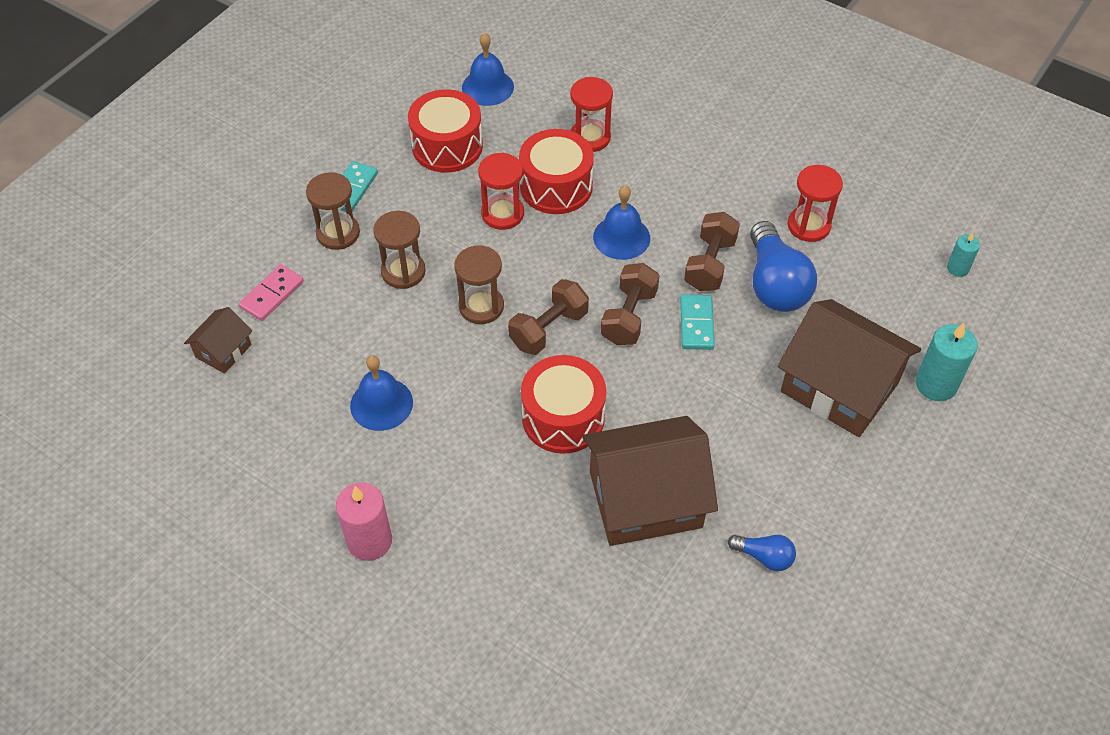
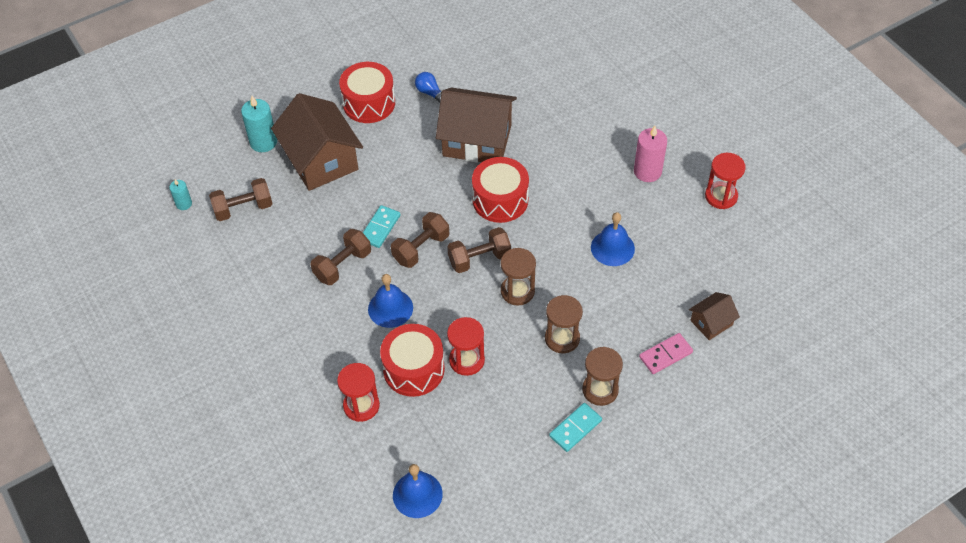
camera: 155 degrees left, 0 degrees up
(447, 146) = (481, 442): red drum -> red drum (369, 103)
(775, 284) = (310, 236): blue light bulb -> none
(808, 225) = (254, 269): red hourglass -> red hourglass (721, 196)
(882, 288) = (243, 208): none -> brown dumbbell

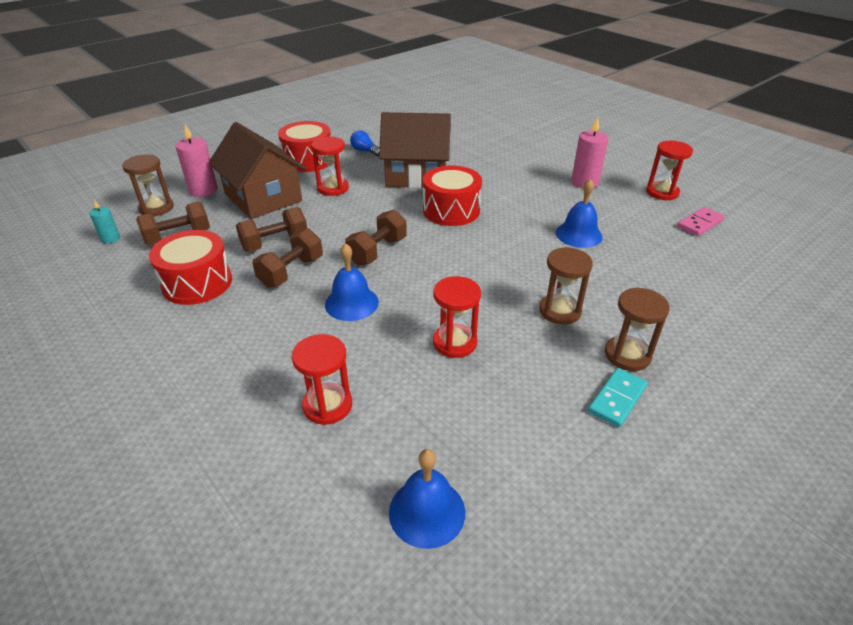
camera: 10 degrees left, 15 degrees down
(263, 142) = (203, 190): turquoise candle -> pink candle
(380, 228) = (330, 239): turquoise domino -> none
(390, 153) = (333, 188): none -> red hourglass
(414, 369) = (391, 358): red drum -> red drum (197, 283)
(479, 259) = (443, 254): brown dumbbell -> brown dumbbell (275, 243)
(517, 291) = (493, 276): brown hourglass -> brown hourglass (156, 208)
(665, 355) = (683, 314): pink domino -> pink domino (699, 223)
(711, 322) = (715, 282): brown house -> none

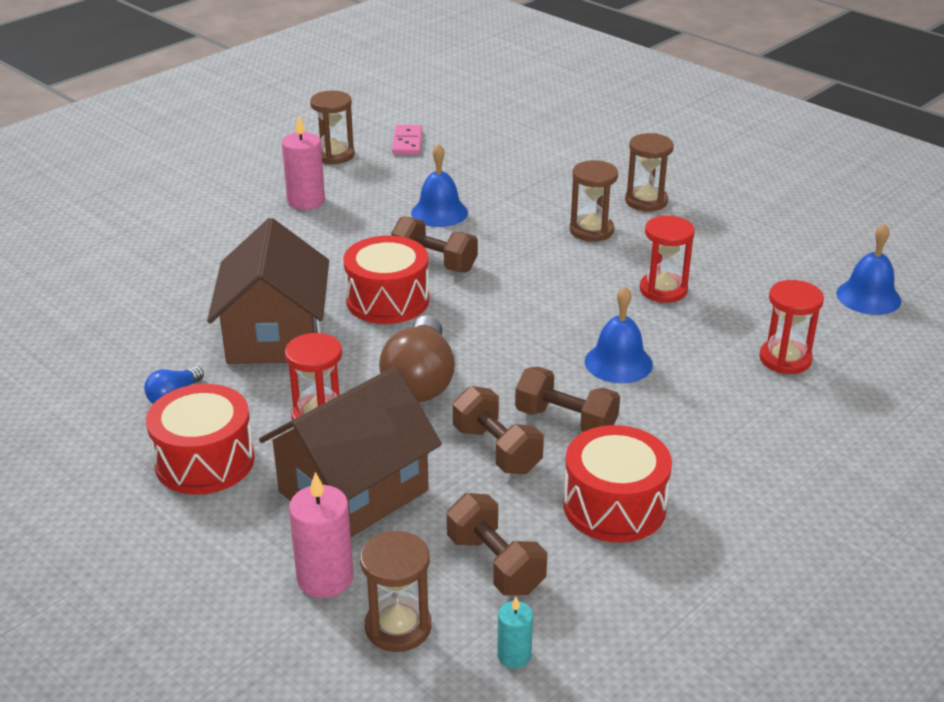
camera: 95 degrees left, 5 degrees down
(356, 220) = (420, 380): none -> brown light bulb
(377, 251) = (501, 353): brown dumbbell -> brown dumbbell (434, 262)
(617, 399) = (705, 210): turquoise domino -> none
(662, 192) = (334, 155): red hourglass -> brown hourglass
(699, 223) = (407, 142): pink domino -> pink domino turned 45 degrees clockwise

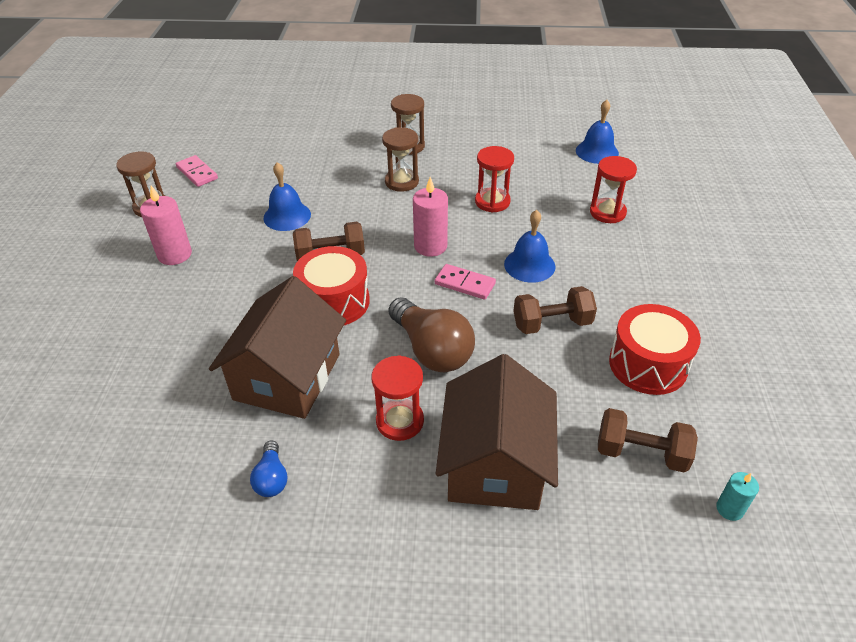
camera: 40 degrees left, 10 degrees up
(205, 461) = (364, 516): red drum -> none
(275, 335) = (287, 377): brown house -> brown house turned 60 degrees clockwise
(325, 578) = (562, 545): pink candle -> pink candle (430, 246)
(398, 627) = (648, 544): brown hourglass -> none
(496, 450) = (540, 370): brown dumbbell -> none
(527, 345) = (465, 284): none -> pink domino

